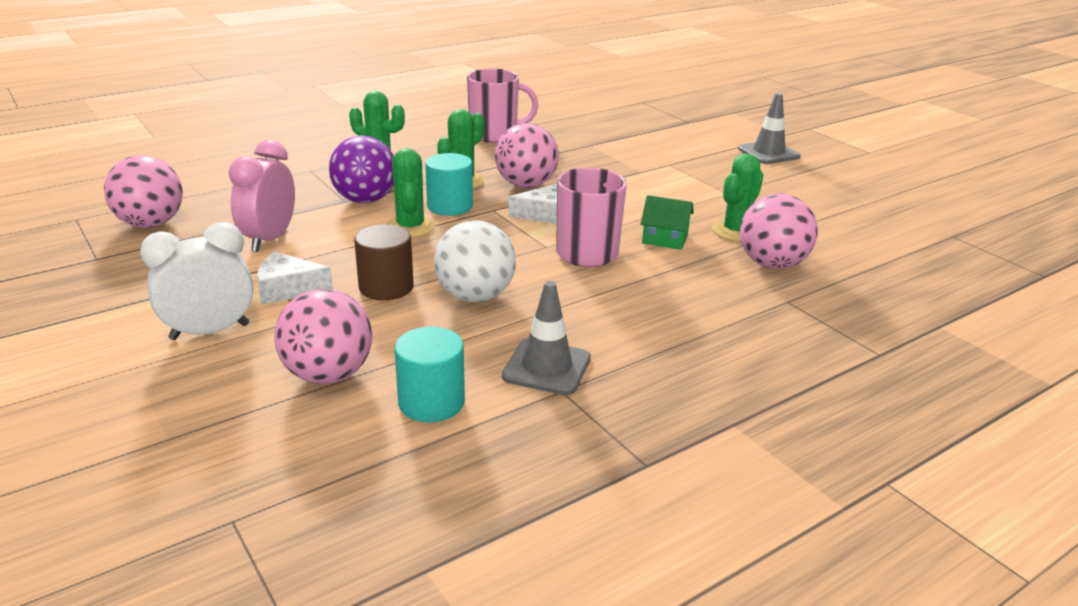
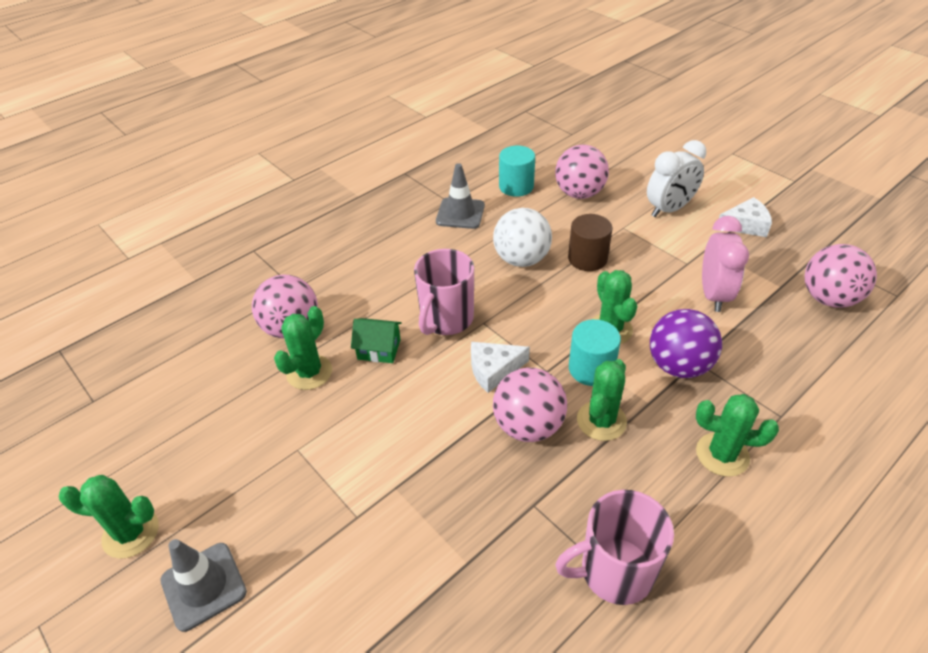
camera: 175 degrees right, 15 degrees up
(287, 289) = (653, 247): white cheese -> white cheese (745, 225)
(839, 173) = (131, 533): none -> green cactus

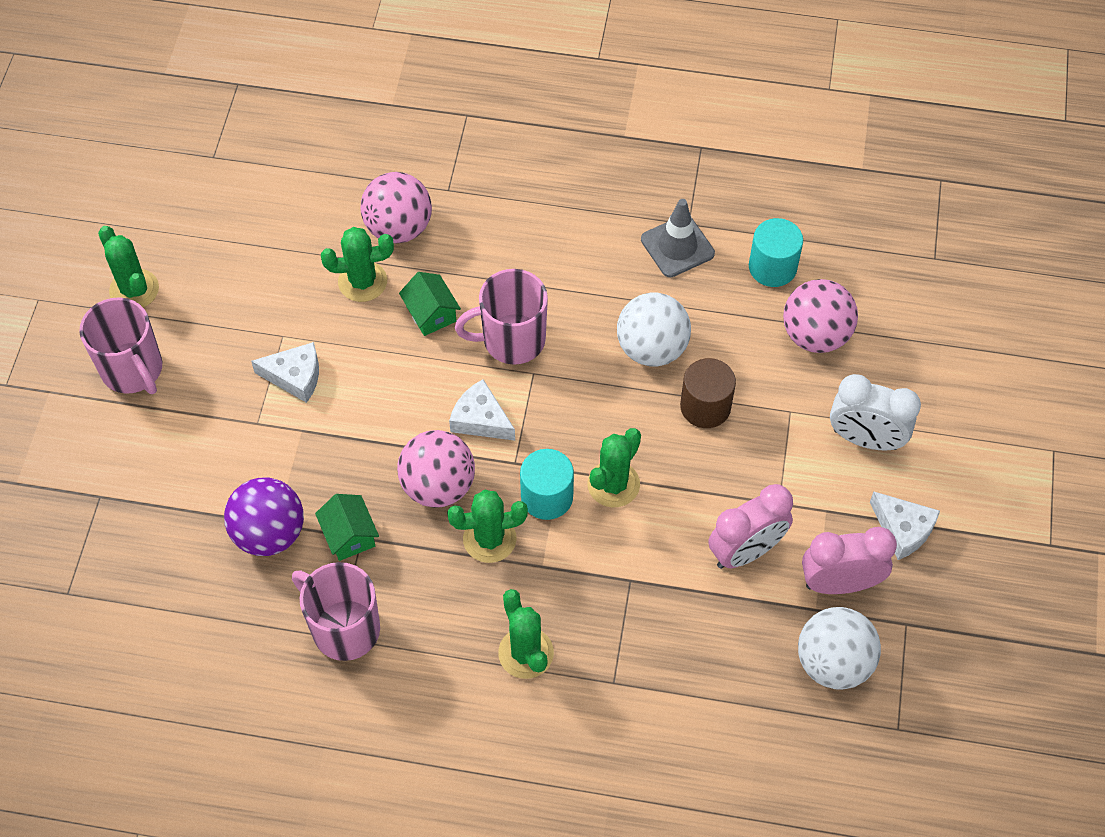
camera: 50 degrees right, 15 degrees up
(203, 586) = (133, 370): grey traffic cone -> pink mug
(342, 462) = (295, 376): none -> white cheese
(524, 512) = (349, 535): none -> green house
(678, 366) = (611, 567): purple ball -> purple ball (269, 533)
(767, 267) = (839, 583): none -> pink clock
(828, 298) = (833, 662): pink ball -> white ball

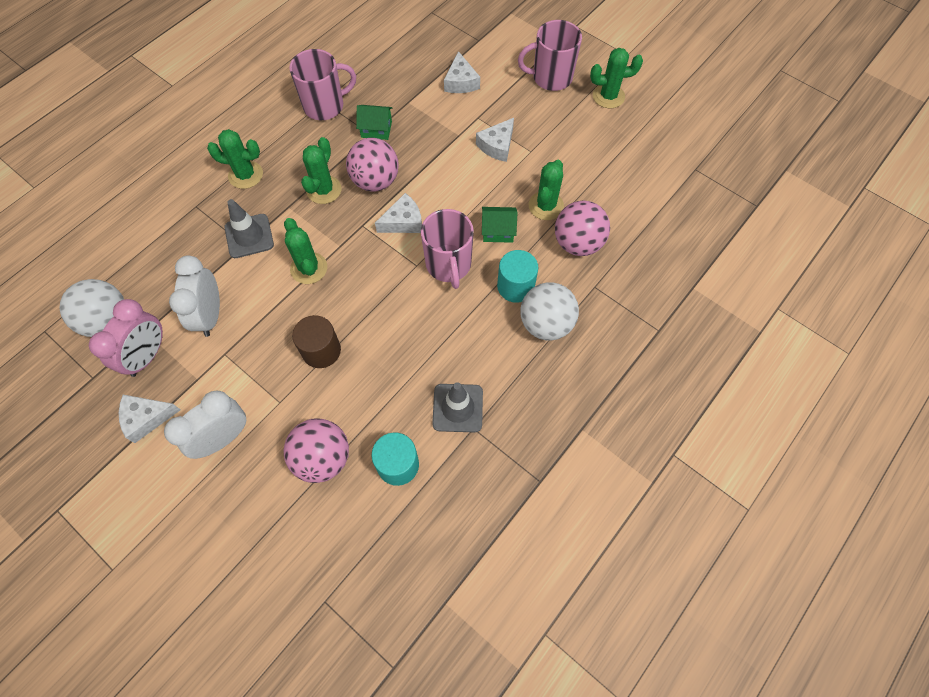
camera: 120 degrees right, 5 degrees up
(200, 476) = (461, 82): none -> white cheese
(269, 533) = (404, 97): purple ball -> none
(511, 340) = (448, 265): pink mug -> pink mug turned 150 degrees clockwise
(547, 497) = (328, 230): turquoise cylinder -> turquoise cylinder (515, 286)
(614, 582) = (249, 236): none -> grey traffic cone
(652, 348) = (386, 343): white ball -> white ball (546, 324)
(746, 551) = (210, 315): pink clock -> white clock

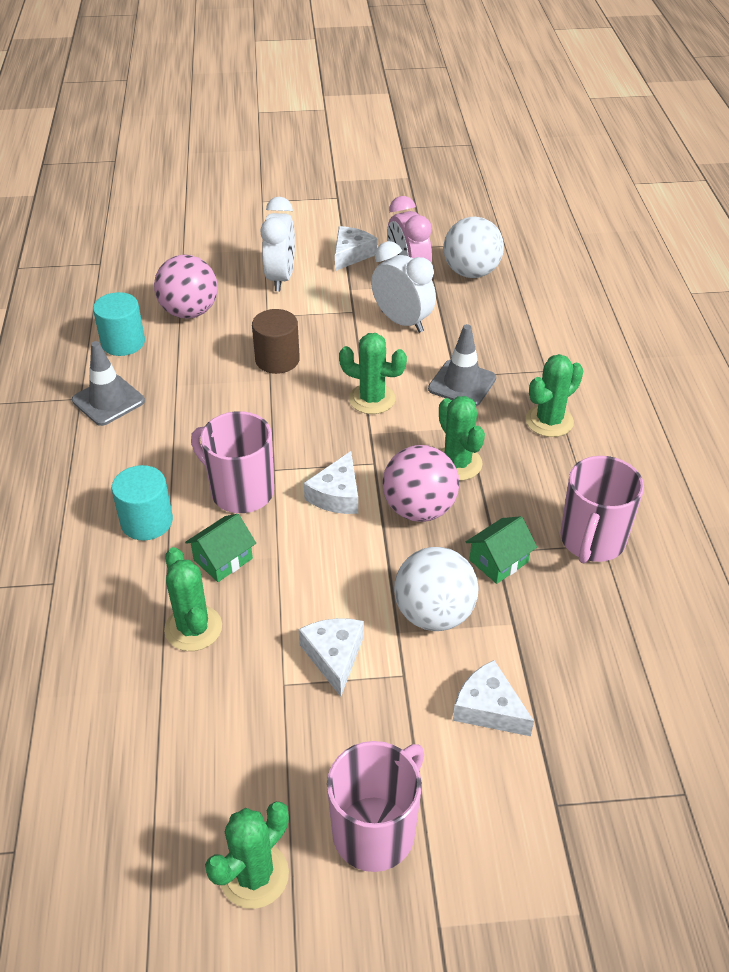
camera: 135 degrees right, 20 degrees down
(546, 324) = (80, 512): white ball -> white ball (434, 614)
(577, 243) = (113, 614): pink ball -> none

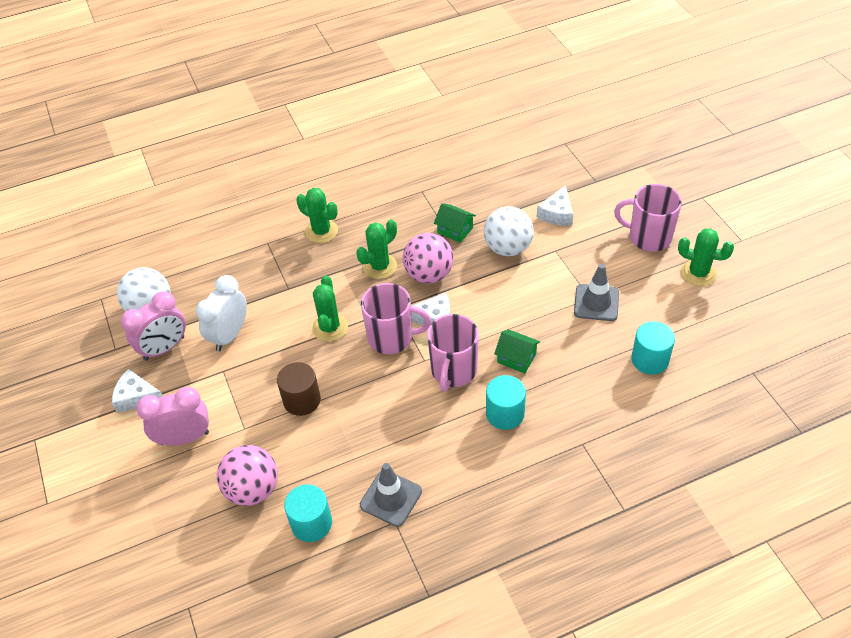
camera: 105 degrees left, 5 degrees up
(126, 715) = (650, 360): none -> turquoise cylinder
(193, 628) = (576, 352): green cactus -> none
(281, 278) = (184, 438): white clock -> pink clock
(334, 656) = (559, 282): white cheese -> none
(462, 383) = (296, 282): grey traffic cone -> grey traffic cone (596, 303)
(592, 541) = (421, 195): pink mug -> pink mug (392, 338)

